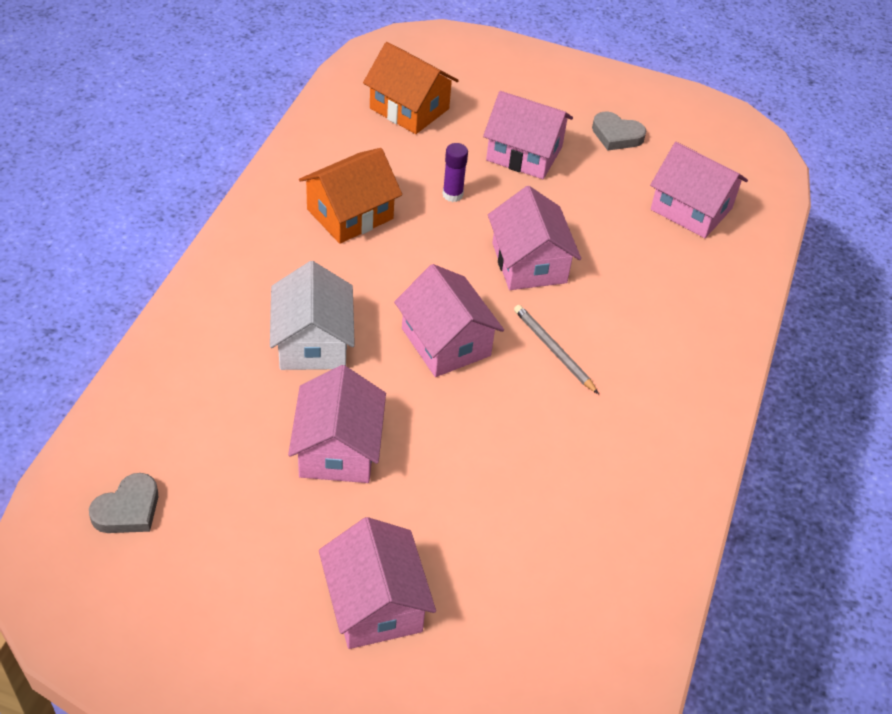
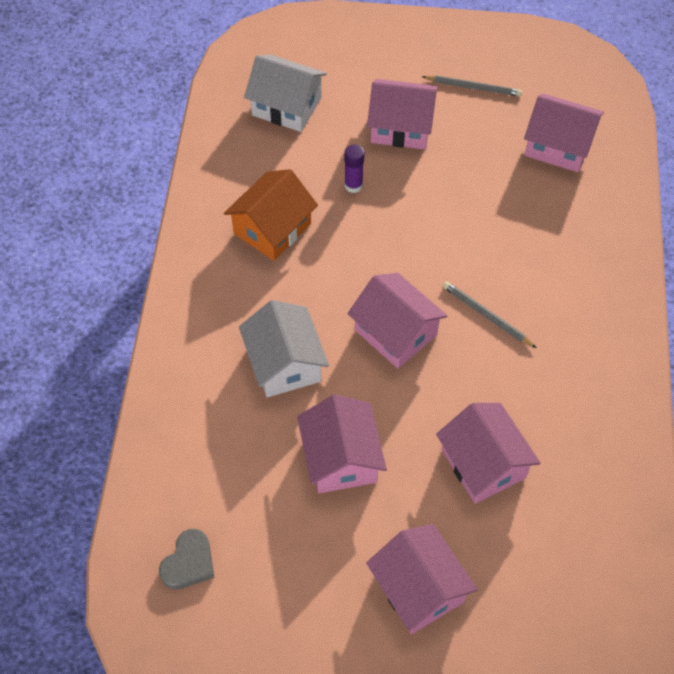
camera: 10 degrees left, 10 degrees up
(409, 108) = (286, 106): orange house -> white house
(529, 263) = (440, 236): pink house -> pink house (483, 464)
(616, 135) = (473, 87): grey heart -> grey pencil

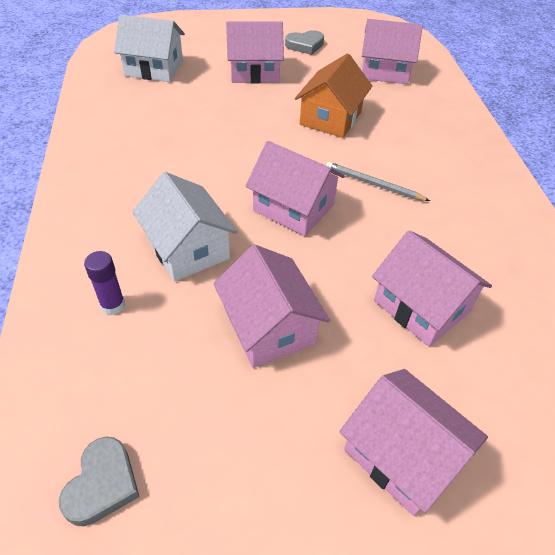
camera: 15 degrees left, 10 degrees down
(272, 228) = (155, 146): orange house -> orange house (330, 118)
(353, 185) = (224, 110): purple glue stick -> purple glue stick (113, 305)
(473, 87) = (305, 45): grey pencil -> grey heart

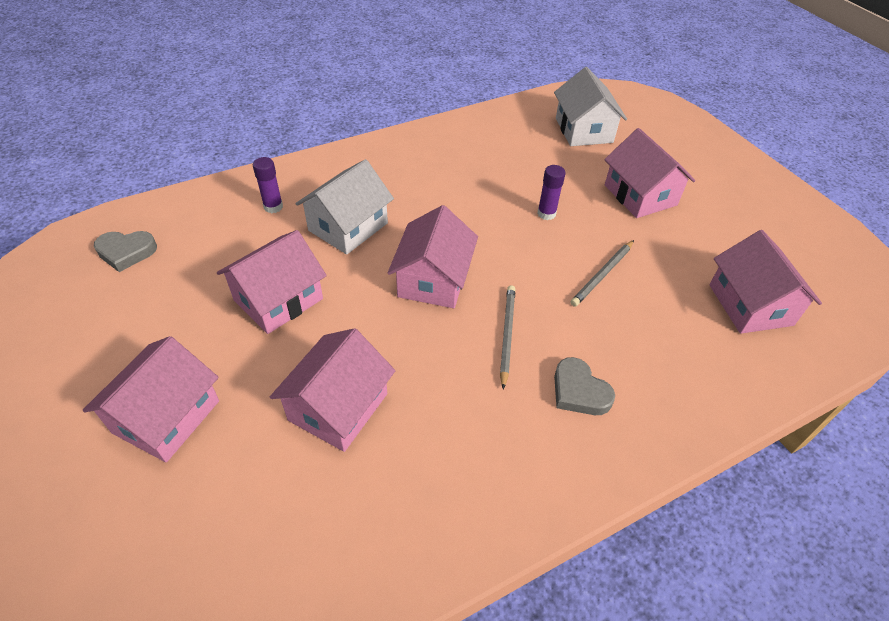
camera: 70 degrees right, 0 degrees up
(247, 121) = (546, 213): none -> purple glue stick
(305, 45) = (735, 220): grey heart -> grey heart (579, 391)
(330, 118) = (602, 275): orange house -> grey pencil

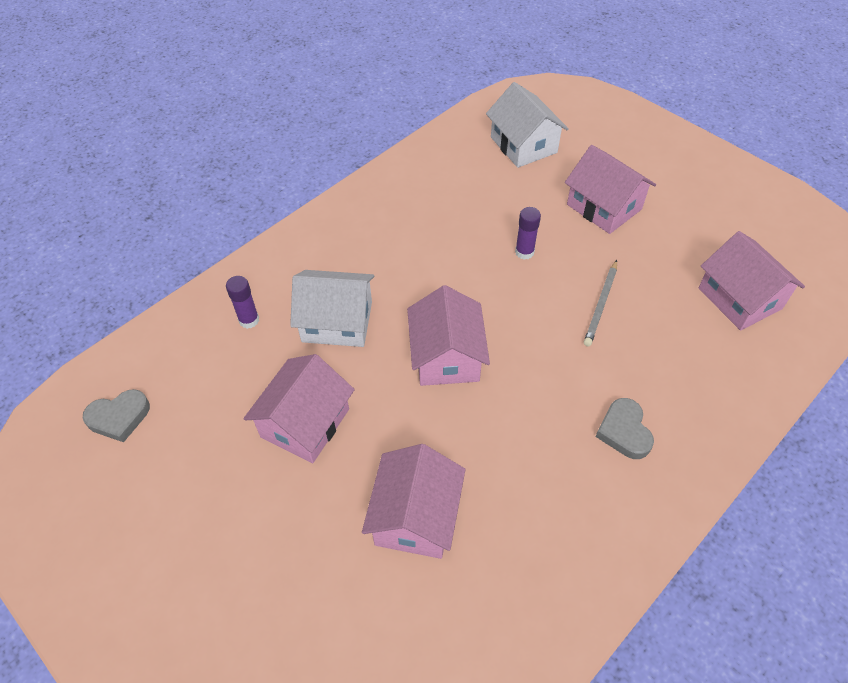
camera: 15 degrees left, 5 degrees up
(166, 416) = (256, 580): pink house -> none
(348, 227) = (337, 322): white house -> white house turned 75 degrees clockwise
(507, 335) = (538, 394): grey pencil -> none
(579, 391) = (624, 431): grey heart -> grey heart turned 45 degrees clockwise

